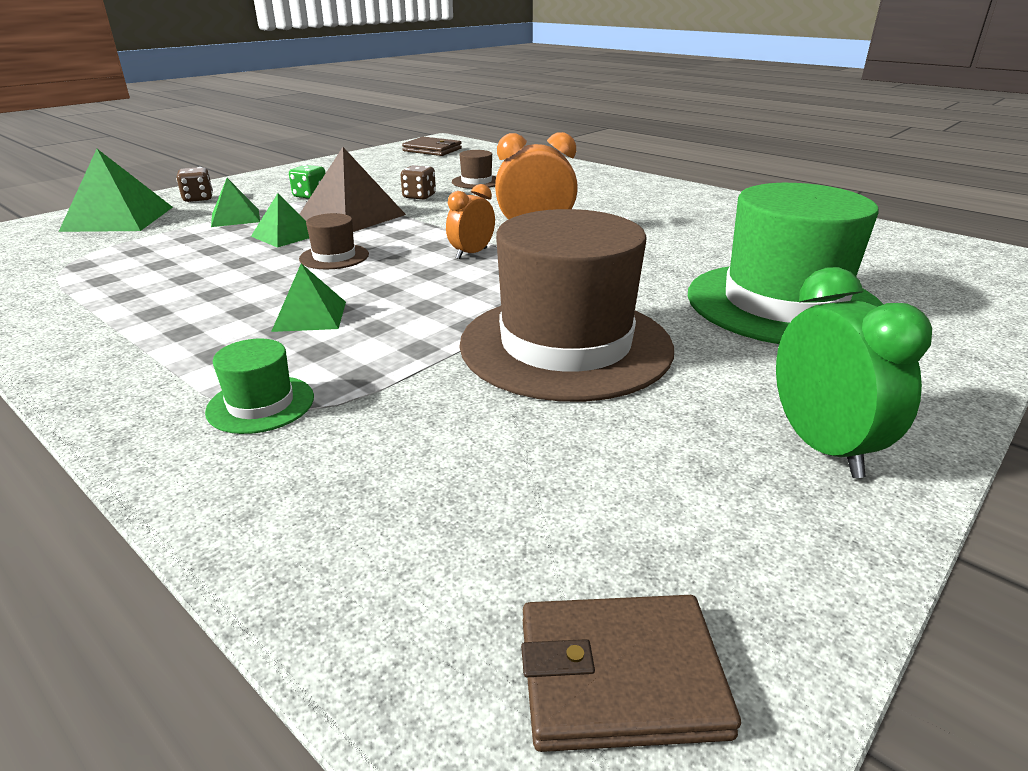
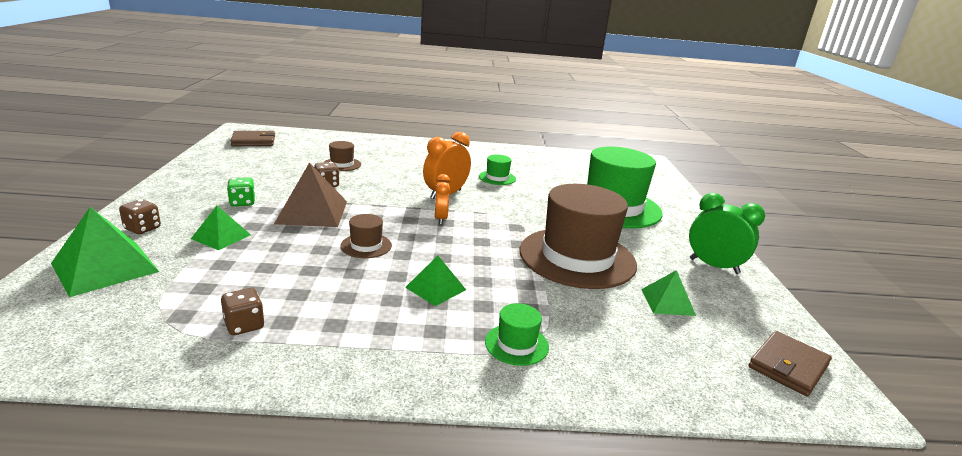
camera: 45 degrees left, 5 degrees down
(98, 287) = (244, 325): none -> brown dice
(285, 235) = (297, 240): green pyramid -> green pyramid (667, 302)
(651, 228) = (497, 178): none -> green hat

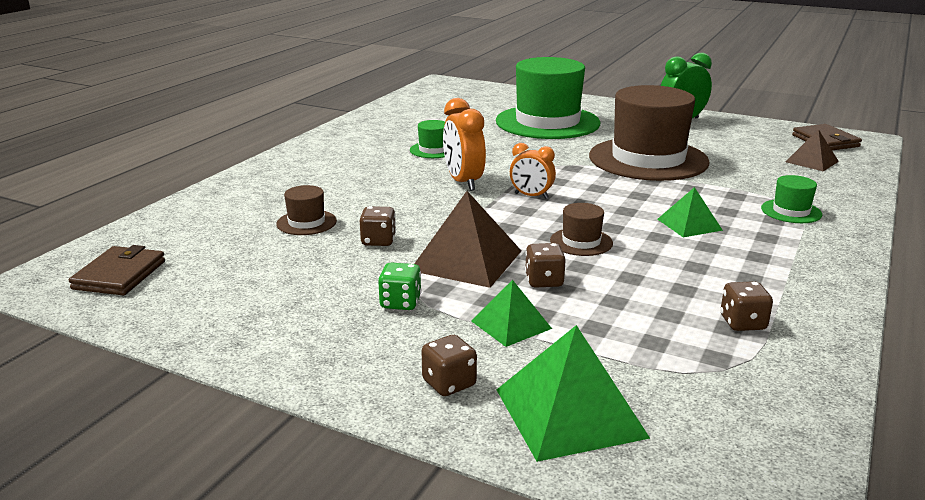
camera: 60 degrees left, 0 degrees up
(290, 240) = (544, 281): none -> brown dice
(667, 302) = (735, 149): green pyramid -> none
(694, 356) = (812, 161): none -> brown pyramid

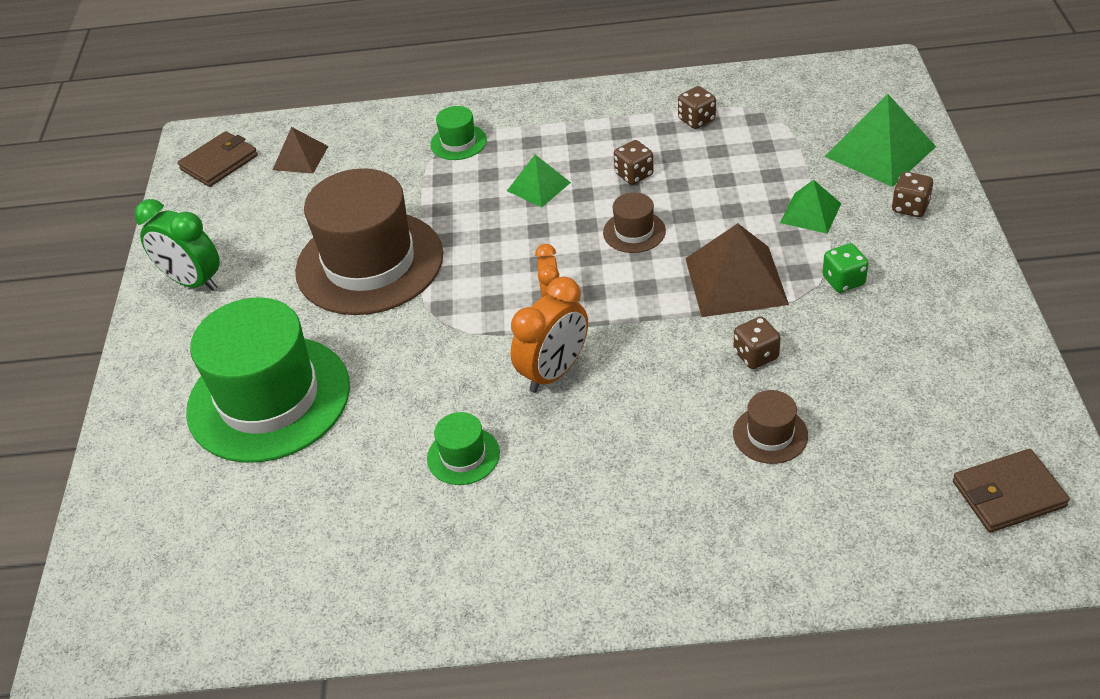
camera: 115 degrees left, 20 degrees up
(544, 281) = (728, 224): brown dice -> brown dice (634, 175)

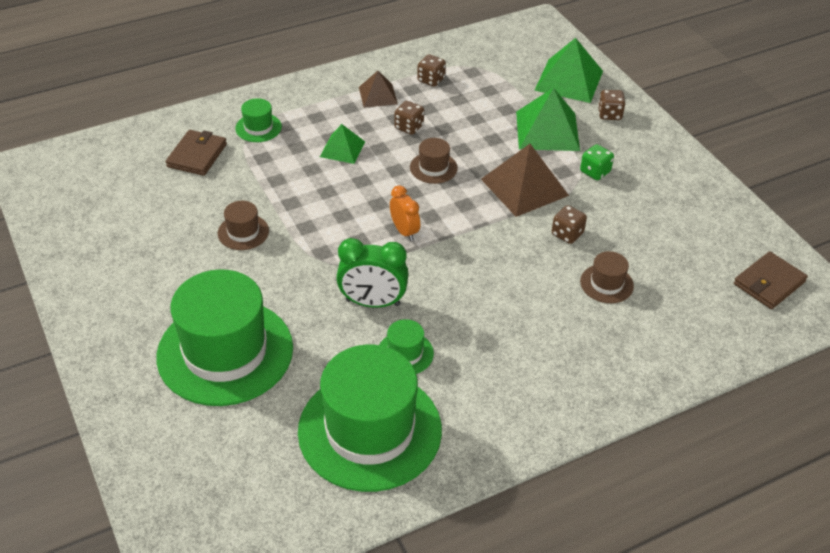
camera: 30 degrees left, 0 degrees up
(193, 282) = (99, 279): green clock -> green clock (372, 303)
(219, 162) = (59, 180): brown wallet -> brown wallet (197, 155)
(300, 158) = (131, 163): brown pyramid -> brown pyramid (378, 95)
(368, 538) = (370, 430): none -> green hat
(369, 263) = (243, 232): brown hat -> brown hat, size x0.42
(554, 372) = (435, 279): orange clock -> none
(810, 213) = (547, 130): green pyramid -> green pyramid, size x1.70

